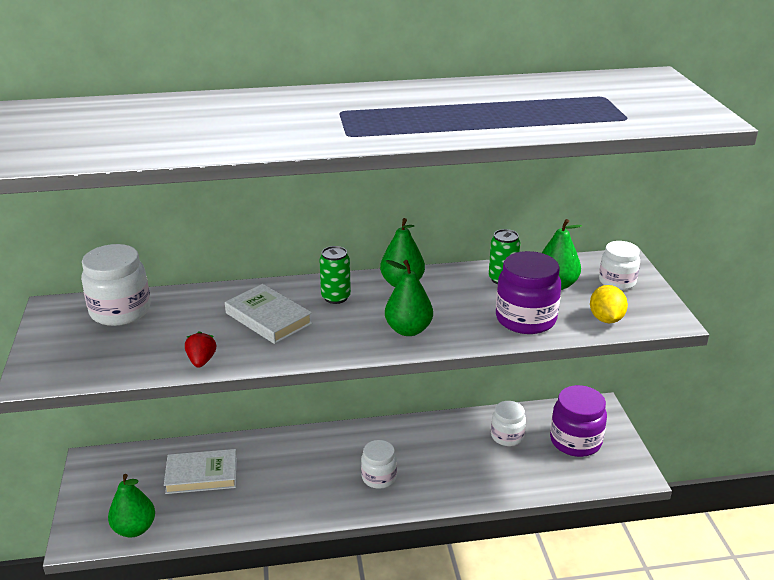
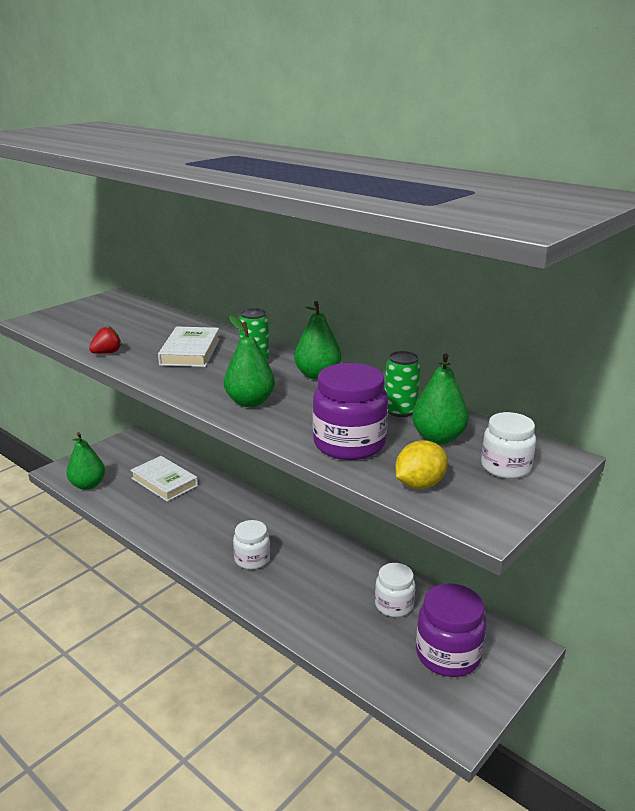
camera: 50 degrees right, 5 degrees down
(120, 311) = (135, 312): white jar -> none

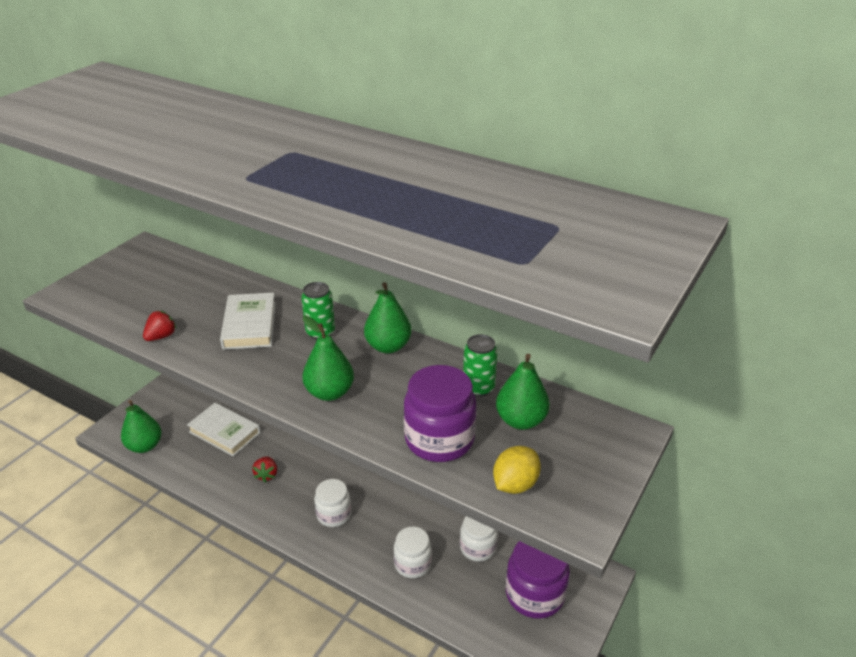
camera: 10 degrees left, 10 degrees up
(195, 519) = (266, 475): none -> red strawberry
(505, 467) = (588, 451): white jar -> white jar (412, 564)

